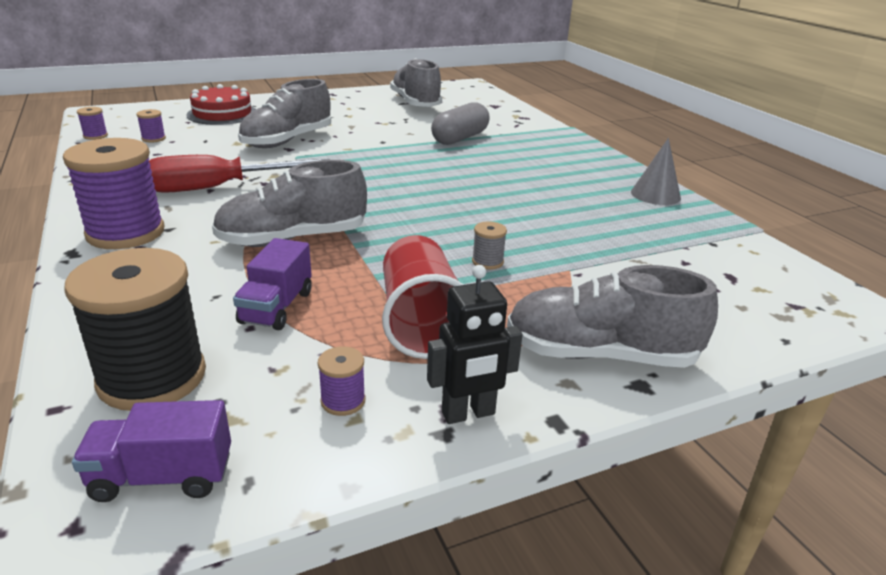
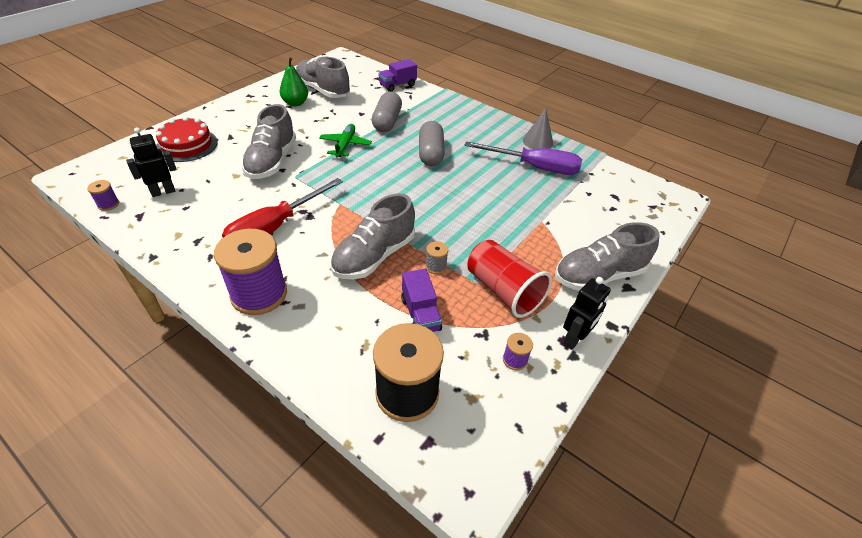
camera: 30 degrees left, 15 degrees up
(153, 139) = (163, 192): purple spool -> black robot
(162, 477) = (478, 445): purple truck -> purple truck (397, 85)
(372, 107) = (295, 103): none -> green pear
(385, 146) = (345, 145): none -> green plane
(483, 173) = (431, 153): none -> grey capsule
(487, 262) = (497, 231): grey spool -> grey spool (436, 266)
(621, 217) = (534, 167): none -> purple screwdriver

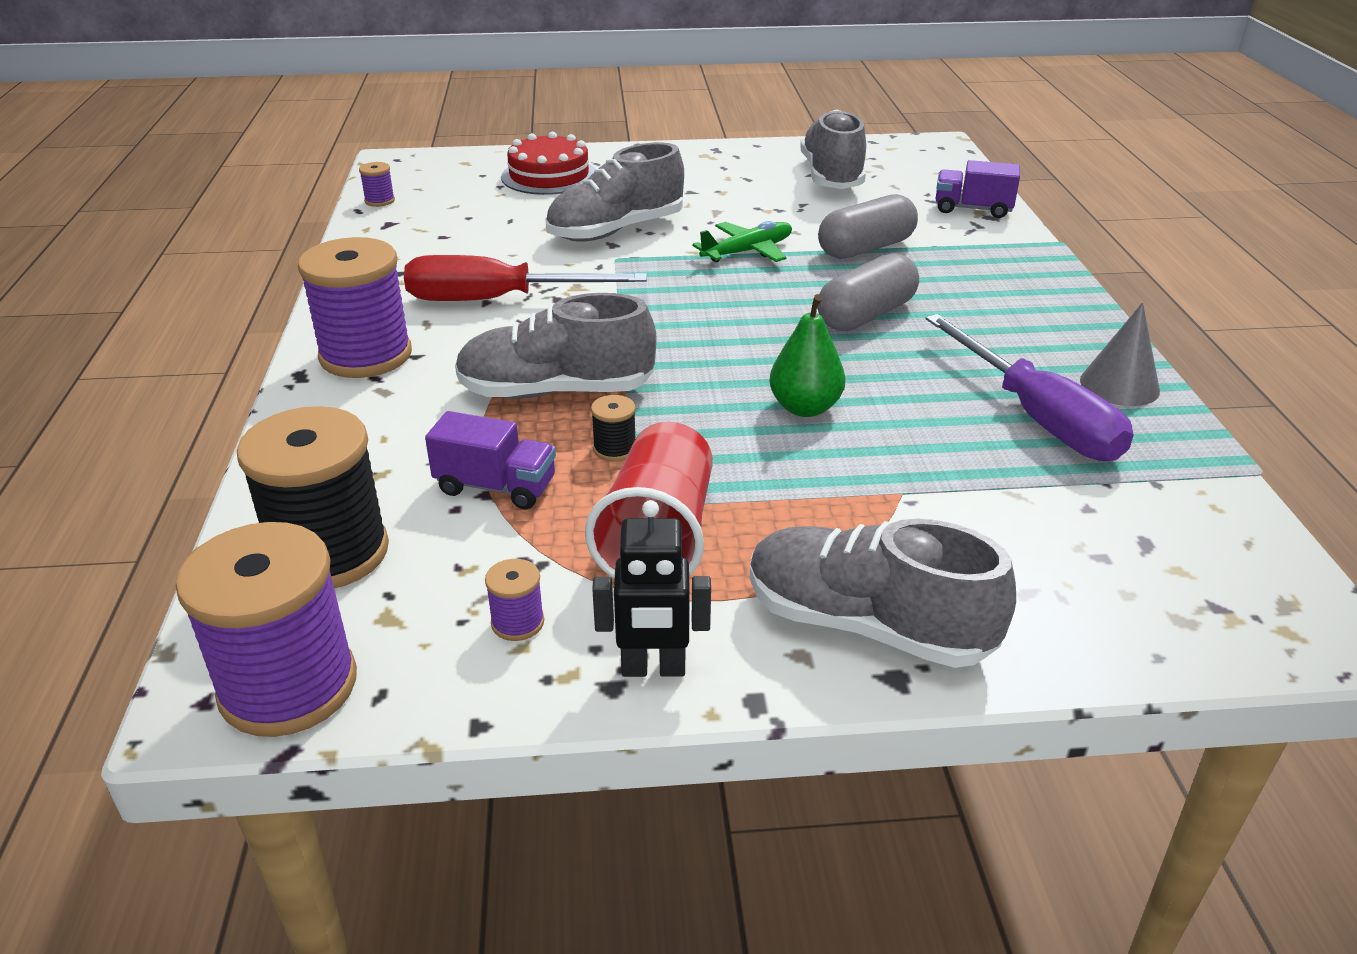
camera: 50 degrees right, 10 degrees down
(163, 192) = (447, 211): black robot -> none
(295, 103) = (763, 178): green pear -> green pear (805, 408)
(420, 314) = (496, 487): purple truck -> purple truck turned 105 degrees counterclockwise
(436, 266) = (615, 449): grey spool -> black spool
(486, 455) = (288, 686): none -> purple spool

